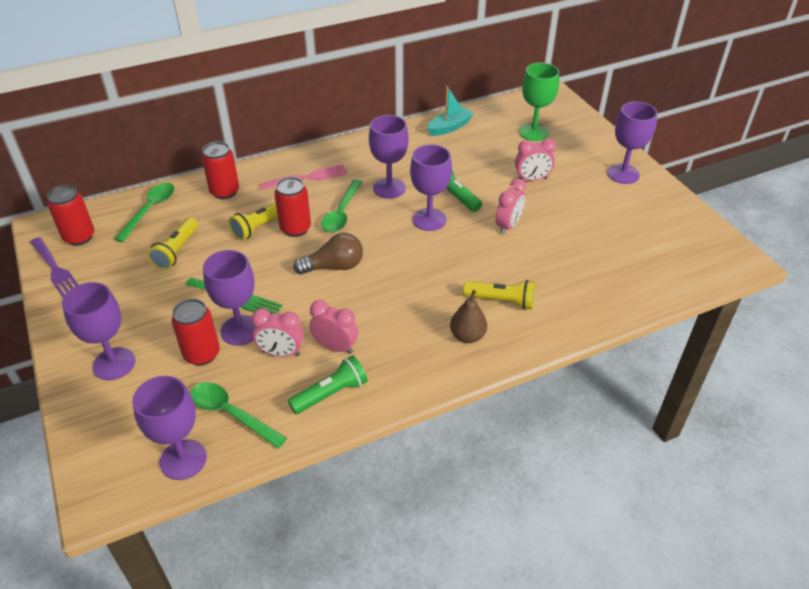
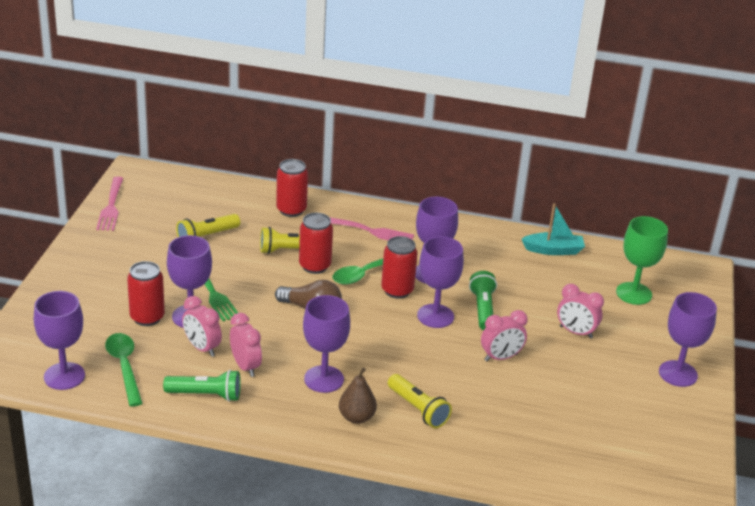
camera: 35 degrees right, 10 degrees down
(56, 270) = (111, 207): purple fork -> pink fork
(79, 237) = (150, 191): red can -> red can (397, 290)
(114, 364) = (84, 291): purple goblet -> purple goblet (324, 379)
(150, 210) = (219, 196): green spoon -> none

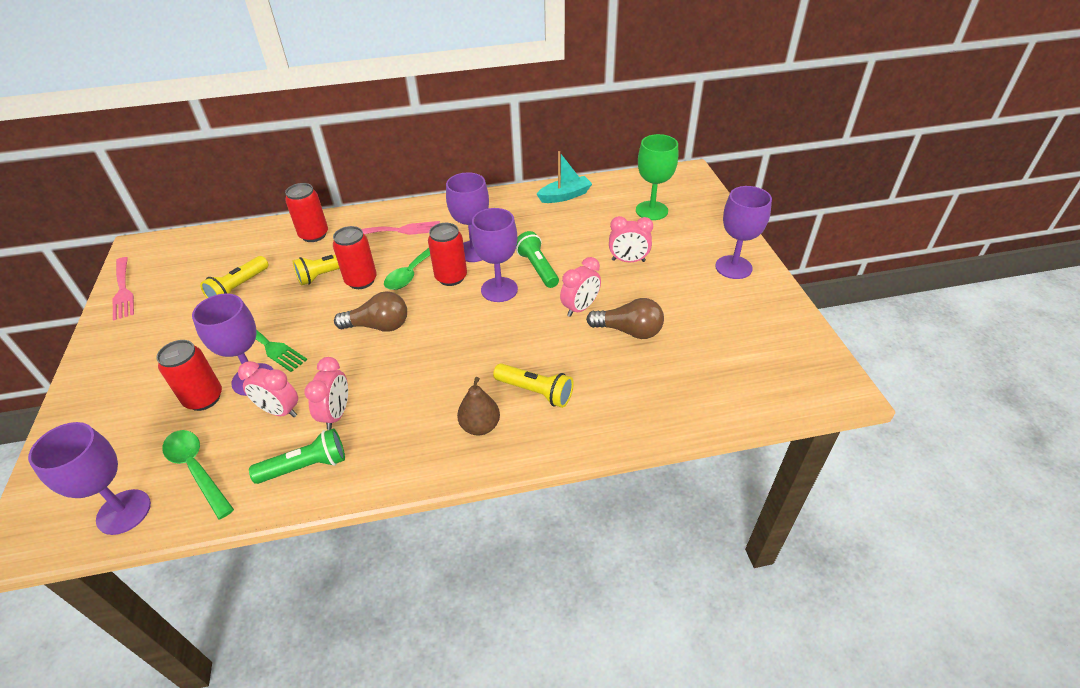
camera: 20 degrees left, 10 degrees up
(245, 366) = (336, 414): pink clock -> pink clock turned 60 degrees clockwise
(324, 379) = (425, 396): purple goblet -> none
(533, 392) = (629, 331): none -> brown light bulb

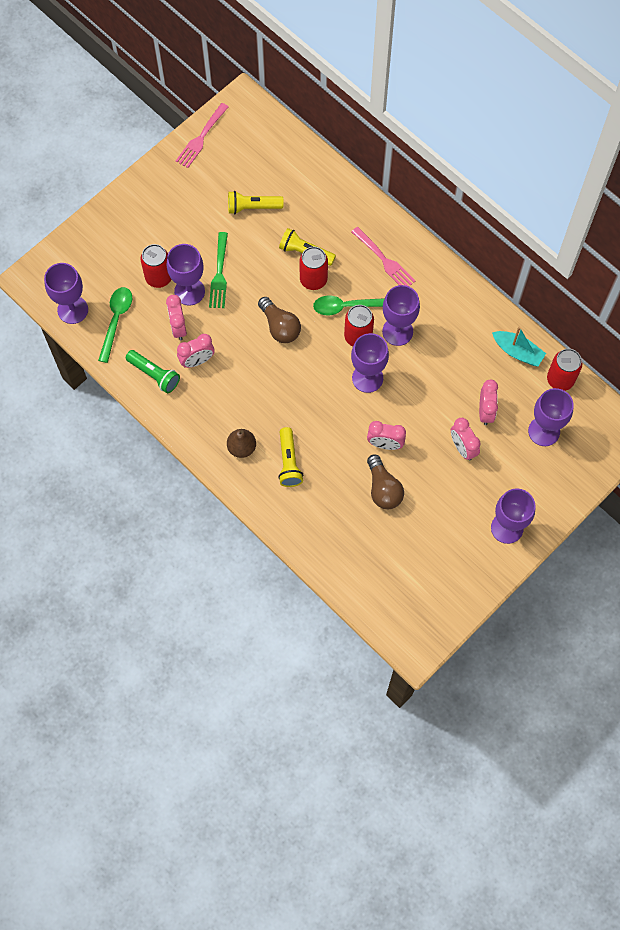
camera: 55 degrees right, 25 degrees up
(314, 235) = (337, 205): red can -> red can (560, 379)
(537, 268) = (409, 388): green flashlight -> none
(604, 233) = (485, 411): none -> pink clock
(651, 210) = (544, 431): green goblet -> purple goblet

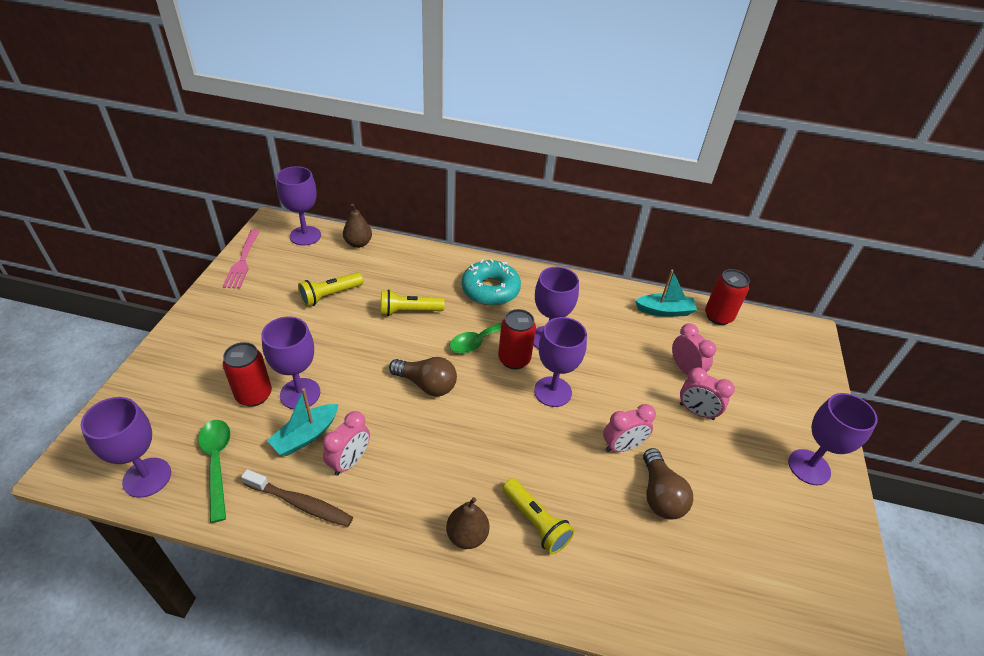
camera: 35 degrees left, 25 degrees down
(154, 375) = (301, 503): green flashlight -> brown toothbrush
(178, 327) = (306, 436): pink clock -> turquoise boat
(219, 274) = (327, 364): green fork -> none
(304, 157) = (358, 243): none -> brown pear
(313, 280) = (433, 330): red can -> none
(383, 489) = (660, 495): brown light bulb -> brown light bulb turned 45 degrees clockwise
(385, 260) = (490, 289): pink fork -> turquoise donut
(544, 431) = (748, 362): purple goblet -> purple goblet (305, 236)

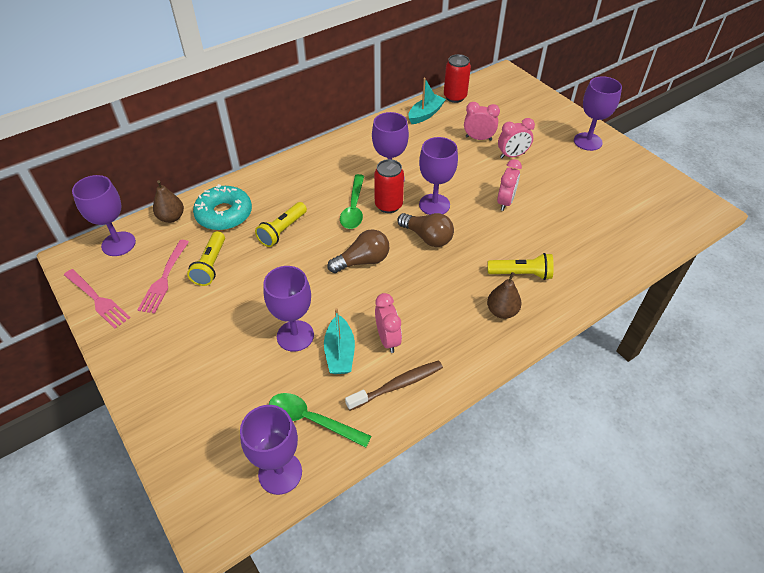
camera: 45 degrees left, 5 degrees up
(254, 395) = (266, 365): red can -> none
(292, 280) = (164, 279): none -> pink fork
(490, 289) = (312, 177): turquoise donut -> turquoise donut (224, 214)
(660, 495) = (551, 209): brown light bulb -> brown light bulb (427, 237)

